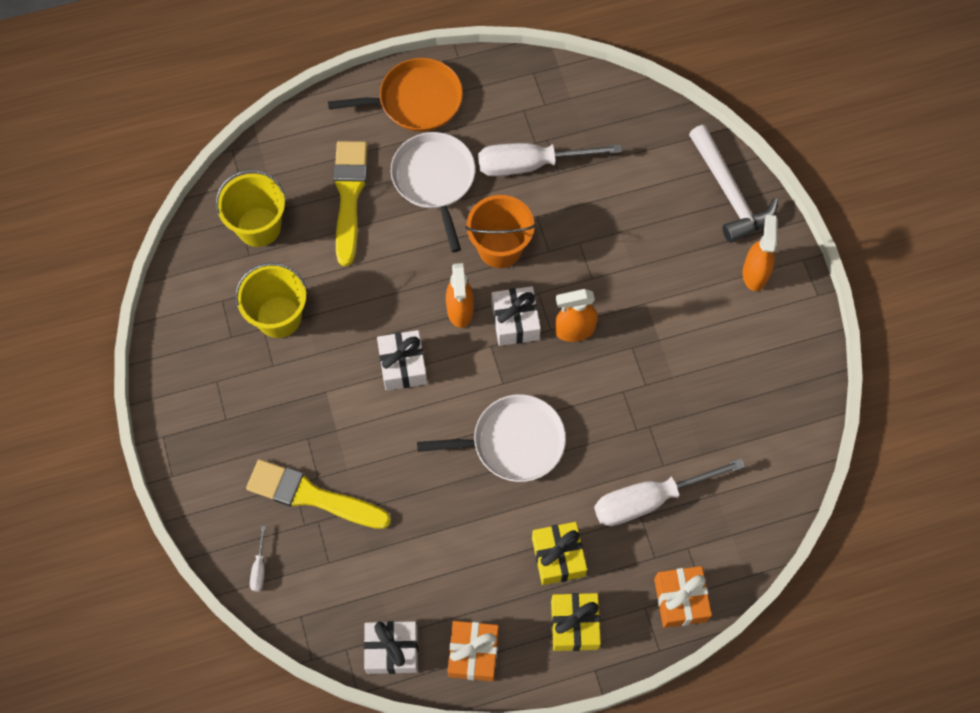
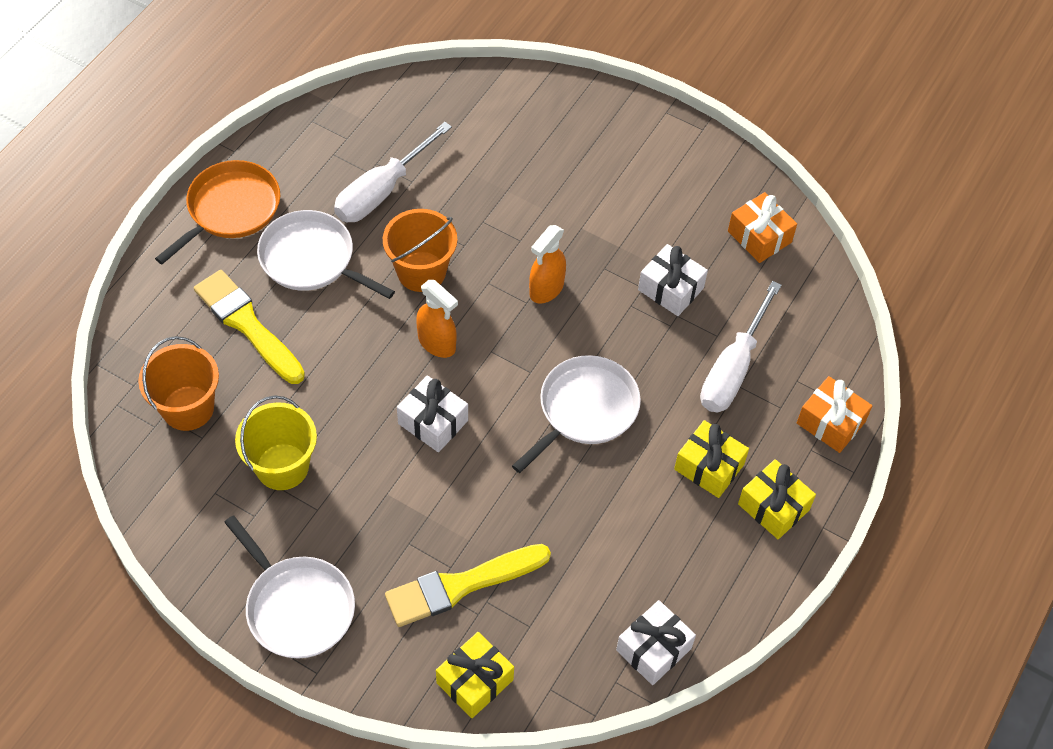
camera: 45 degrees left, 10 degrees down
(200, 421) = (297, 607): none -> white pan
(259, 227) = (188, 408): yellow bucket -> orange bucket
(259, 568) = (475, 681): white screwdriver -> yellow gift
(473, 653) = (720, 595): orange gift -> orange gift (759, 236)
(515, 322) = (492, 318): white gift -> white gift (670, 289)
(729, 192) = (562, 103): white hammer -> none
(755, 273) = (641, 147): orange spray bottle -> none

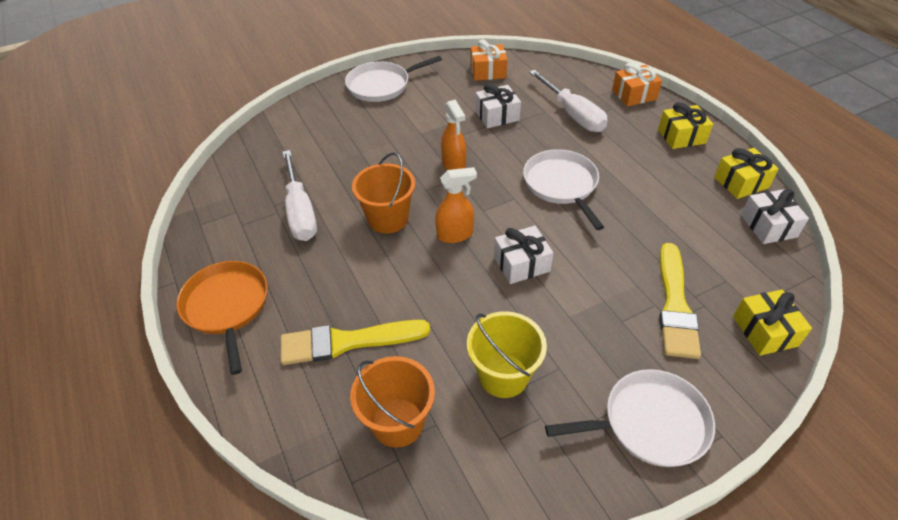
camera: 55 degrees left, 10 degrees down
(311, 259) = (322, 275): white pan -> white pan (381, 85)
(709, 467) = (638, 150): yellow gift -> yellow gift (741, 182)

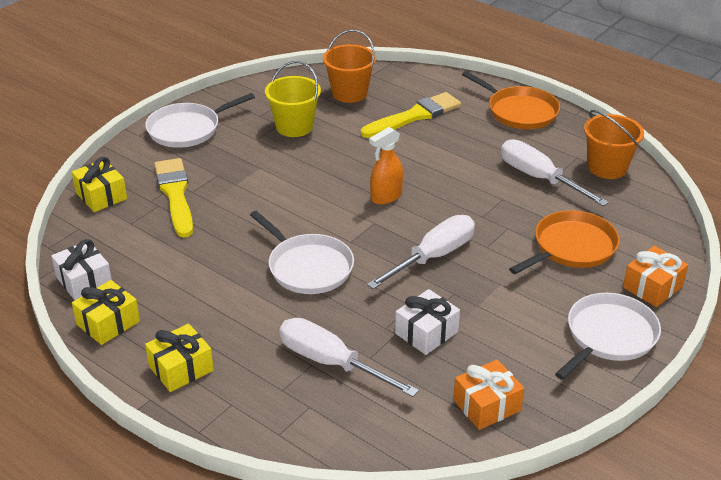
camera: 155 degrees right, 10 degrees down
(342, 144) = (571, 247): none -> orange pan
(388, 218) = (456, 193): orange bucket -> orange bucket (607, 167)
(454, 165) = (433, 257): orange spray bottle -> white screwdriver
(521, 264) = (314, 190): white gift -> none
(634, 95) = (256, 423): orange gift -> orange gift (652, 287)

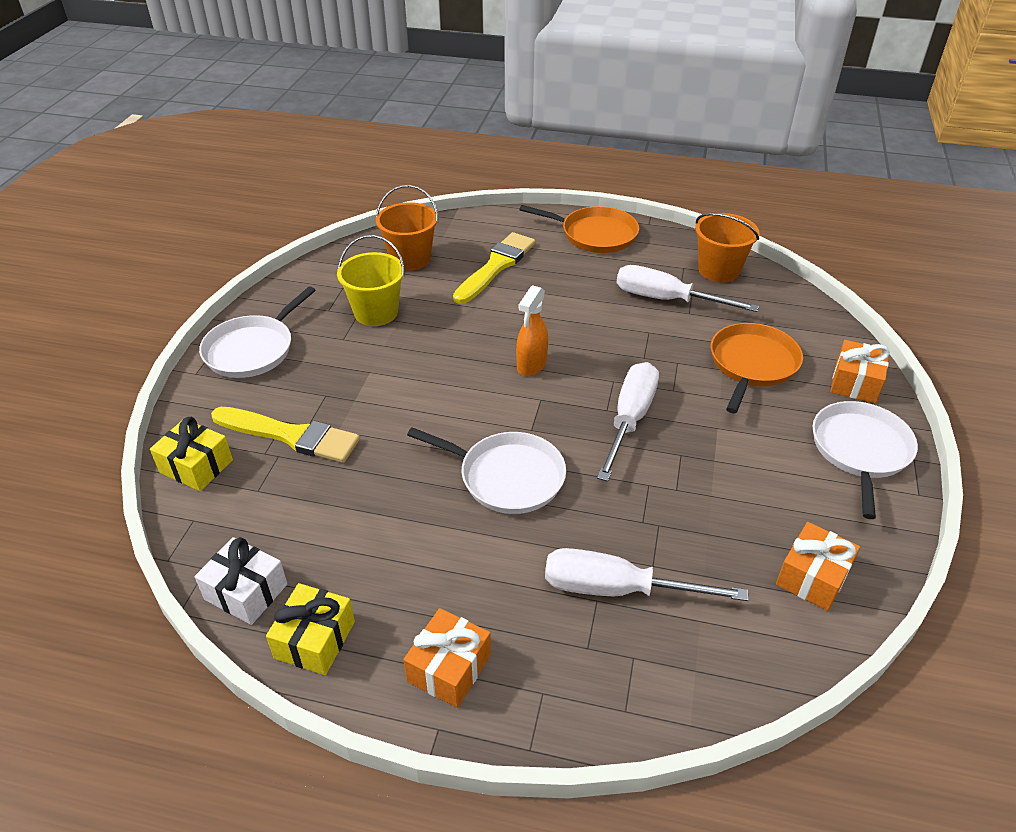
camera: 25 degrees left, 5 degrees up
(175, 194) = (291, 435): yellow brush -> yellow brush turned 150 degrees clockwise
(181, 368) = (449, 668): yellow gift -> orange gift
(426, 332) = (688, 512): white gift -> none

